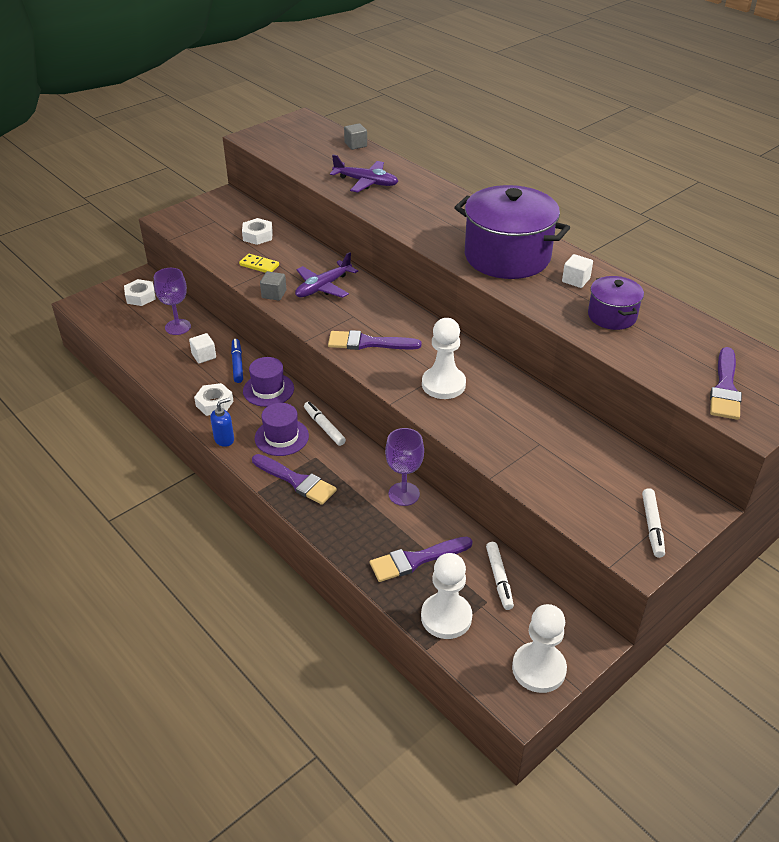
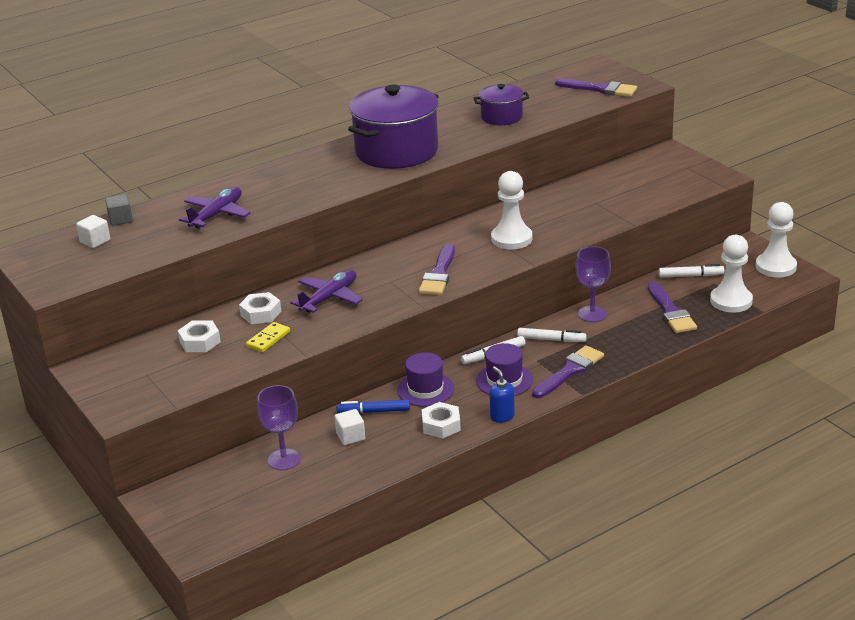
camera: 80 degrees left, 10 degrees down
(140, 296) = (201, 496): white nut -> white nut (261, 313)
(274, 294) = (332, 328): grey cube -> none
(323, 287) = (329, 298): purple plane -> purple plane turned 105 degrees counterclockwise
(576, 280) = (445, 126): white cube -> white cube (95, 241)
(652, 526) = (688, 170): white marker -> white marker (551, 340)

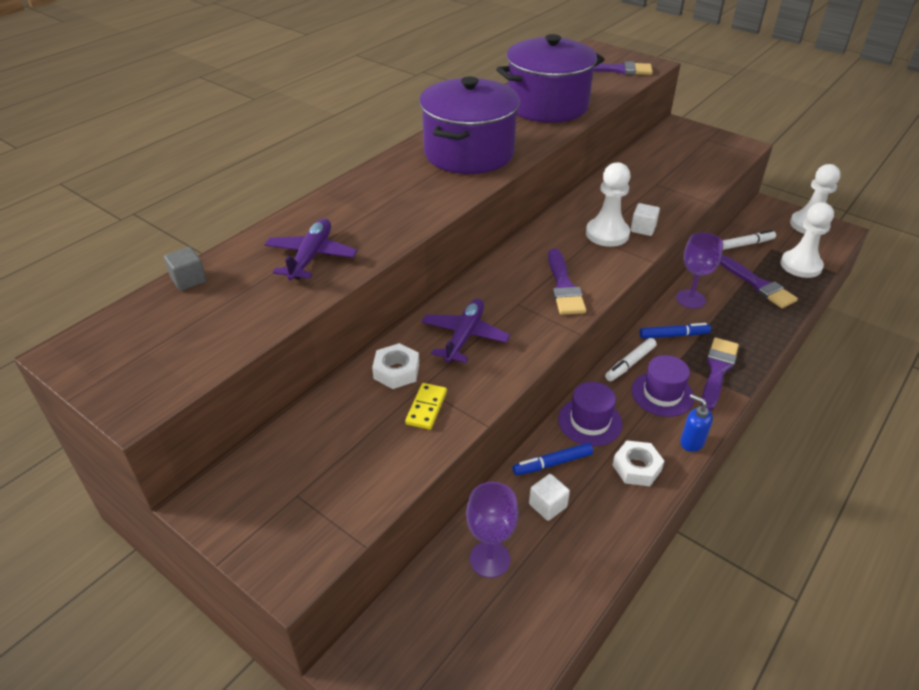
camera: 20 degrees left, 10 degrees up
(95, 241) = (168, 317): white cube -> white cube (643, 229)
(200, 341) = (342, 427): white nut -> none
(501, 117) = (547, 105): purple pot -> purple pot, size x1.92
(551, 340) = (673, 335): white marker -> blue marker

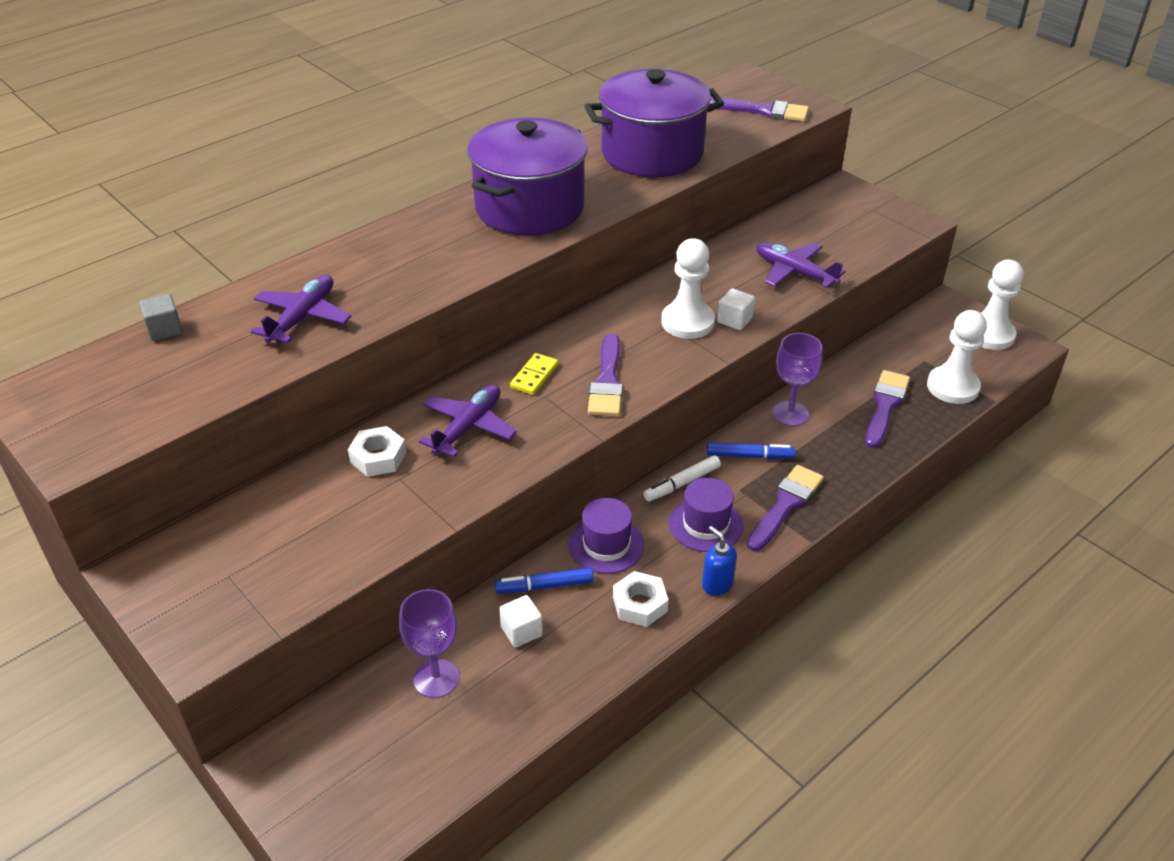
camera: 10 degrees right, 0 degrees up
(426, 408) = (396, 502): yellow domino -> yellow domino (534, 376)
(671, 189) = (794, 272): none -> purple plane
(746, 244) = (893, 351): white marker -> none
(758, 285) = (885, 406): purple brush -> purple brush turned 135 degrees counterclockwise

